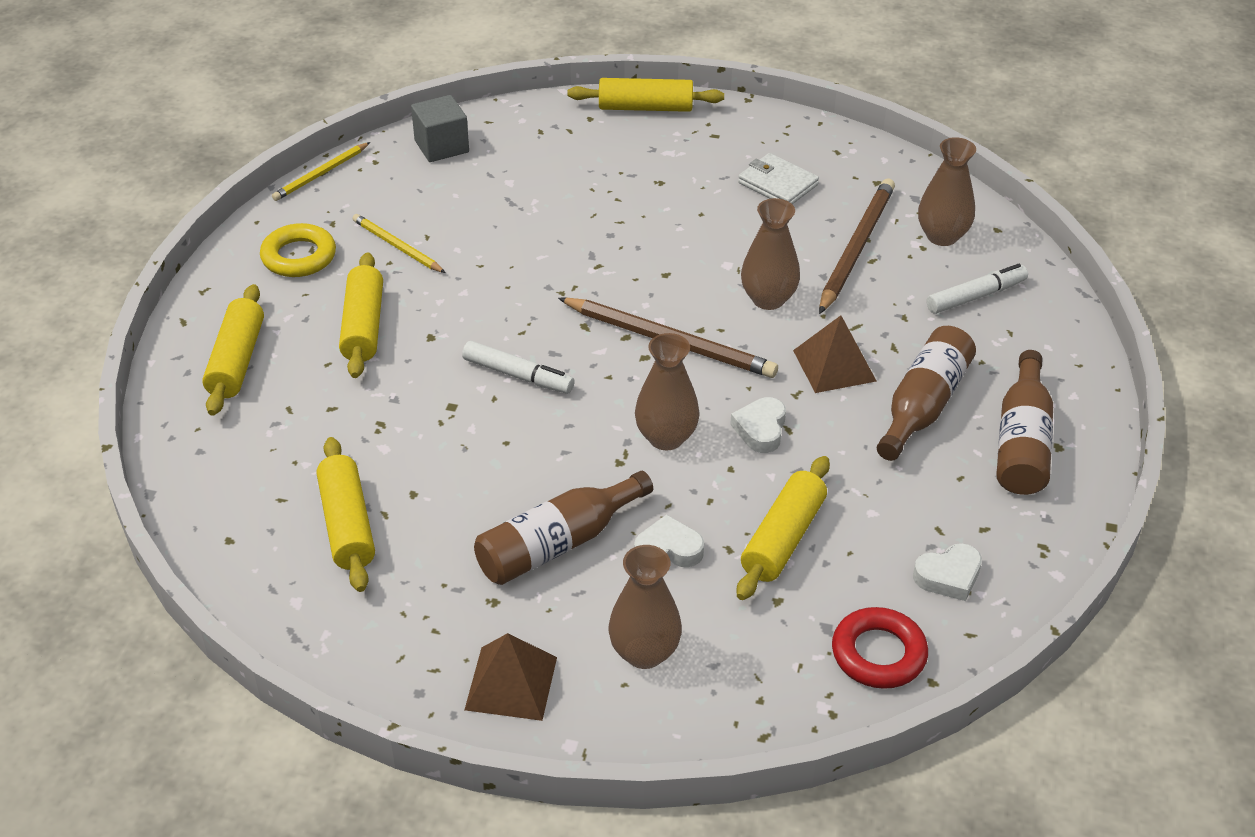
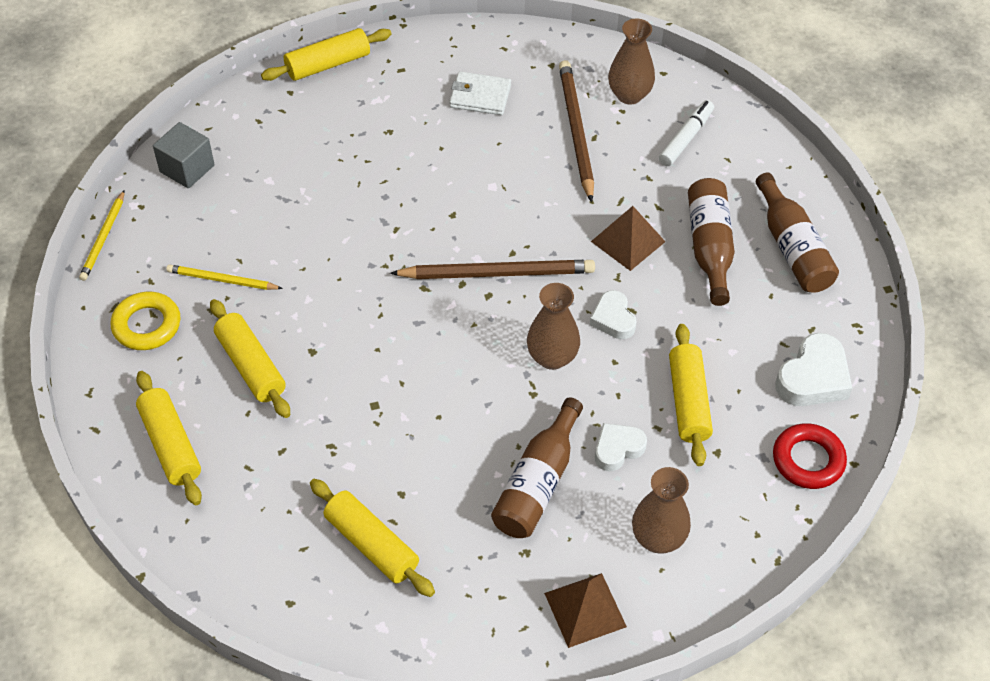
camera: 30 degrees left, 10 degrees up
(518, 375) = (405, 355): white marker -> none
(768, 299) = (543, 204): brown vase -> none
(948, 576) = (813, 378): white heart -> white heart, size x1.55

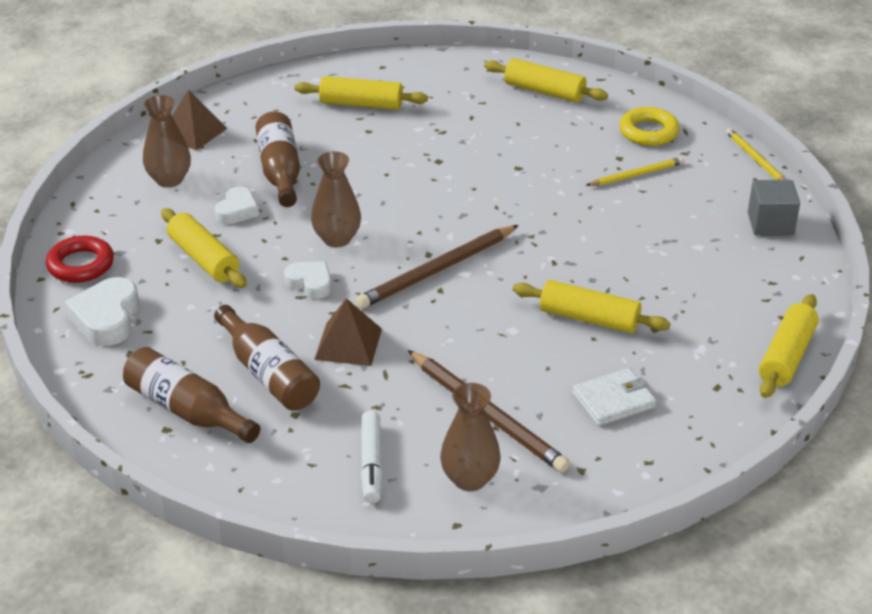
camera: 145 degrees right, 15 degrees down
(251, 366) = (548, 143): yellow rolling pin -> yellow rolling pin (589, 318)

